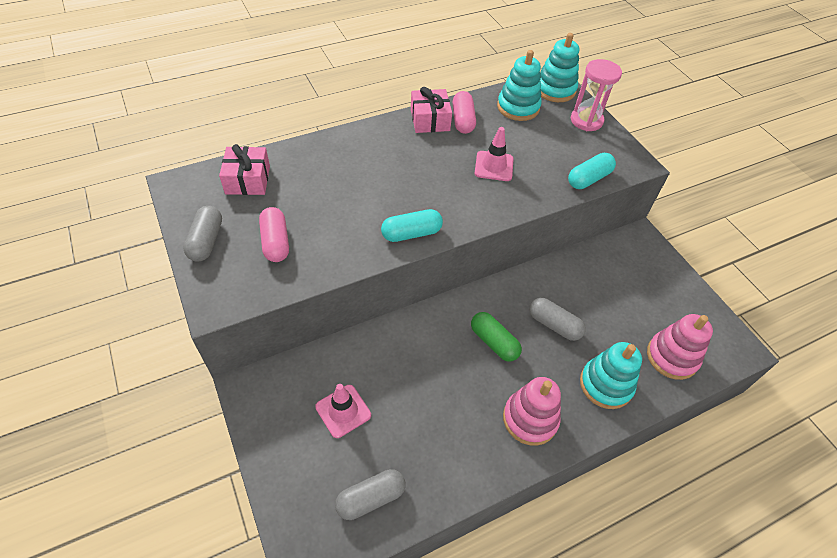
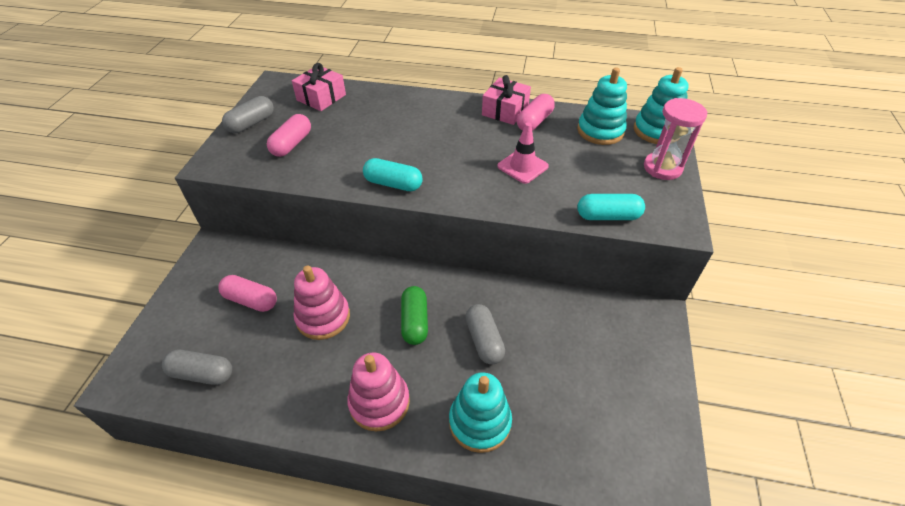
camera: 40 degrees right, 5 degrees down
(343, 411) = (251, 300): pink traffic cone -> pink capsule
(672, 357) = (578, 444): pink stacking toy -> pink stacking toy (323, 317)

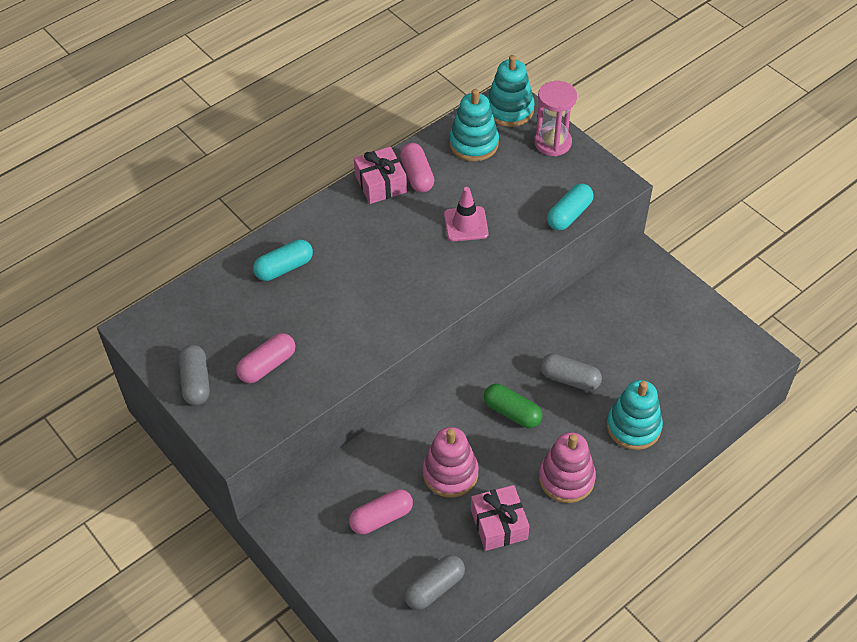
camera: 50 degrees left, 5 degrees up
(292, 144) = (267, 365): pink capsule -> pink capsule turned 75 degrees clockwise
(321, 97) = (209, 304): pink gift -> pink gift (499, 524)
(393, 184) = (402, 322): turquoise capsule -> turquoise capsule (284, 268)

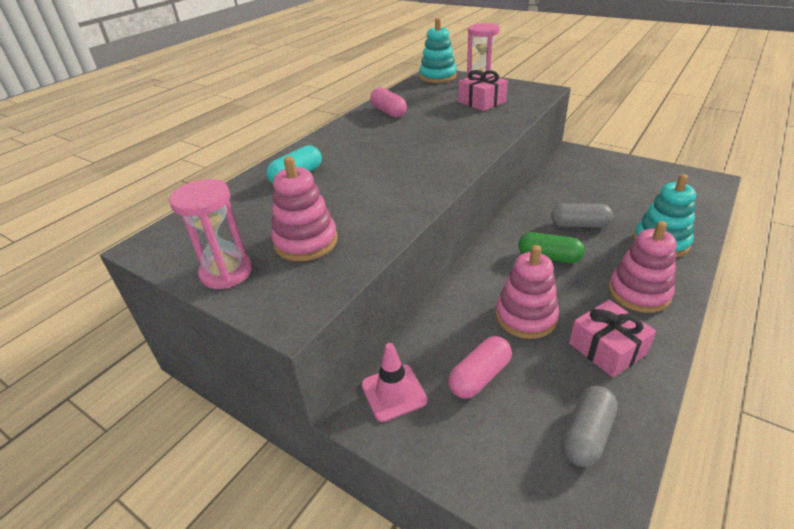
camera: 15 degrees left, 15 degrees down
(196, 382) = (226, 272): grey capsule -> pink hourglass
(267, 365) = (306, 242): pink capsule -> pink stacking toy
(380, 184) = (361, 120): pink gift -> pink gift (482, 102)
(466, 224) = (445, 126): pink traffic cone -> pink traffic cone (393, 392)
(473, 144) = (422, 92): turquoise stacking toy -> none
(569, 215) = (523, 108): turquoise capsule -> none

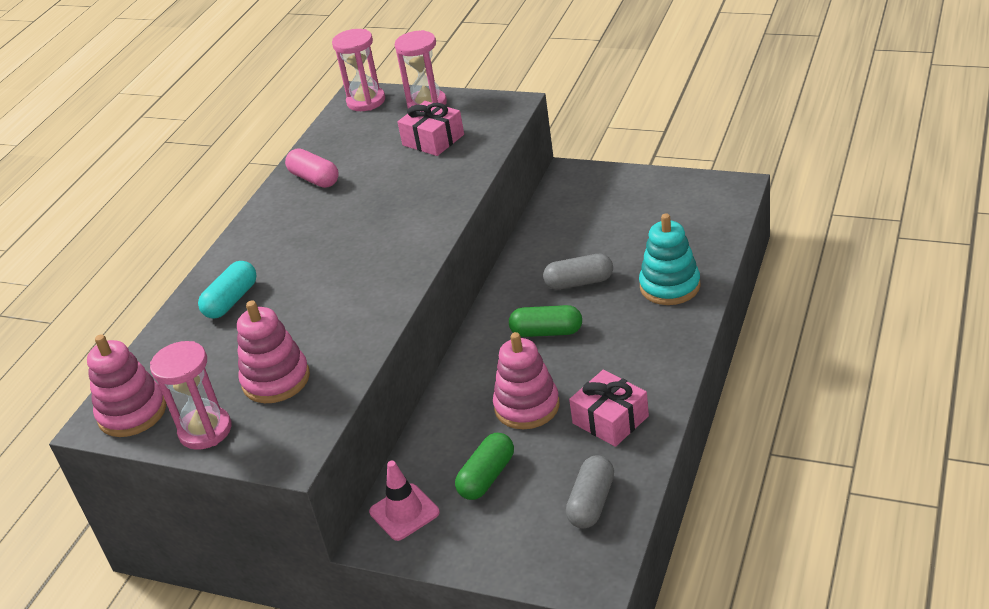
camera: 10 degrees left, 0 degrees up
(438, 77) = (366, 101): turquoise stacking toy -> pink hourglass
(479, 376) = (487, 477): pink capsule -> green capsule
(639, 293) = (643, 353): pink stacking toy -> pink stacking toy (132, 413)

